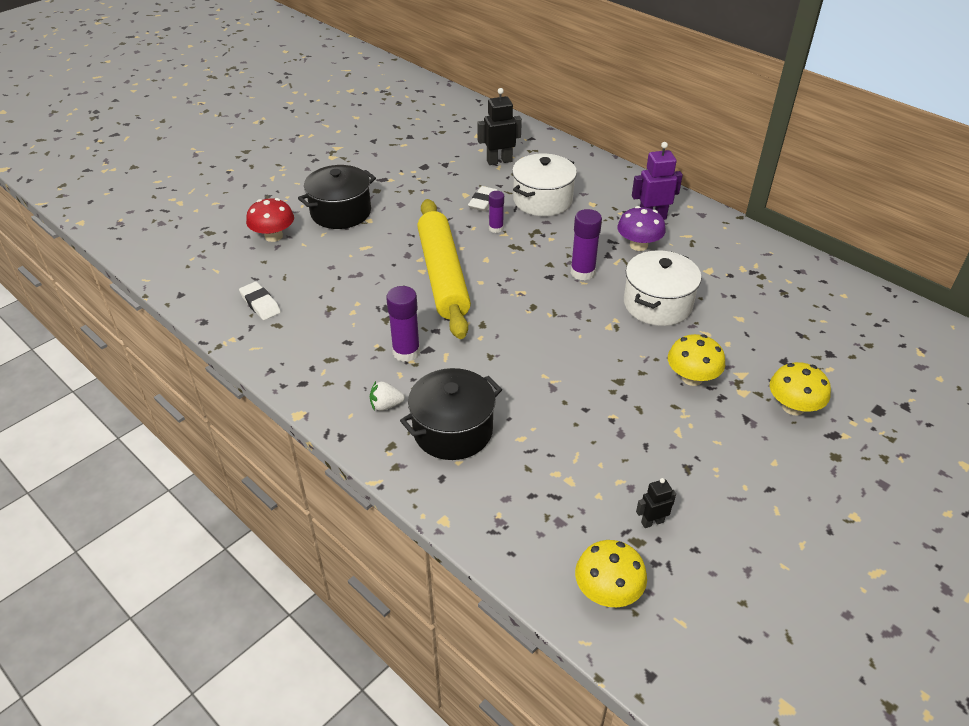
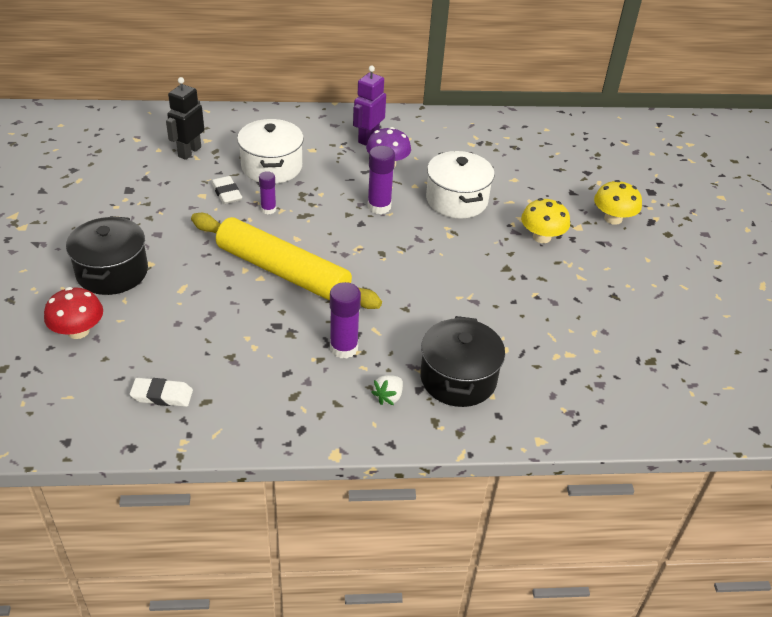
camera: 50 degrees left, 0 degrees up
(607, 591) = (677, 402): yellow mushroom -> none
(652, 522) = (642, 343): black robot -> none

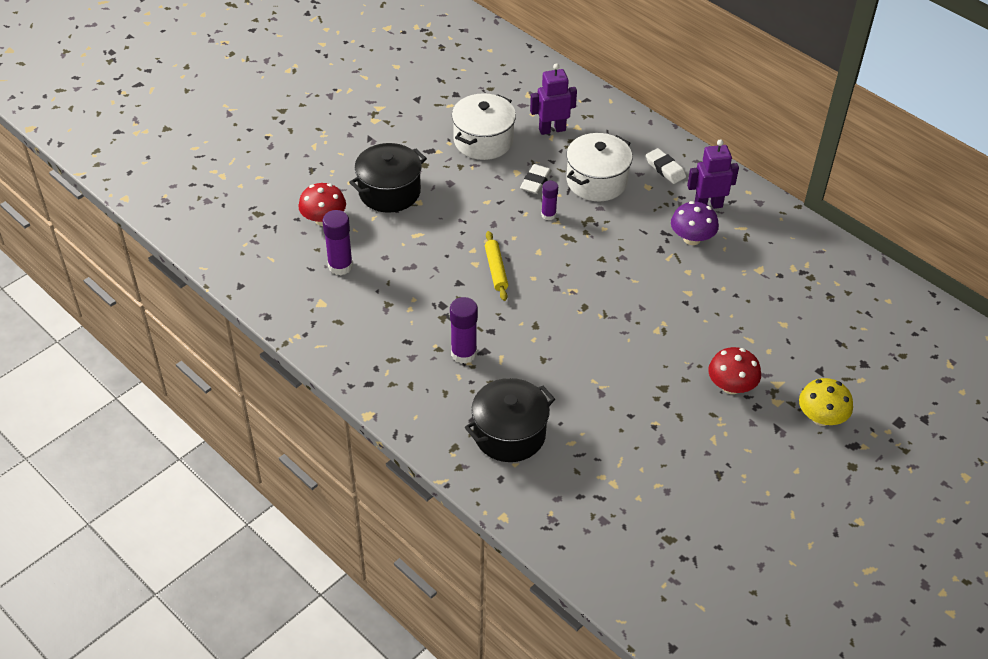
camera: 50 degrees right, 5 degrees up
(162, 395) = (319, 298): white eraser -> white eraser (665, 169)
(189, 152) = (552, 129): black robot -> purple robot
(282, 271) = (496, 269): yellow rolling pin -> yellow rolling pin, size x0.44
(379, 206) = (634, 269): purple glue stick -> purple glue stick (340, 266)
(388, 397) = (447, 408): white strawberry -> none
(457, 200) = (705, 307): white pot -> white pot (483, 141)
(542, 237) = (731, 386): yellow mushroom -> red mushroom

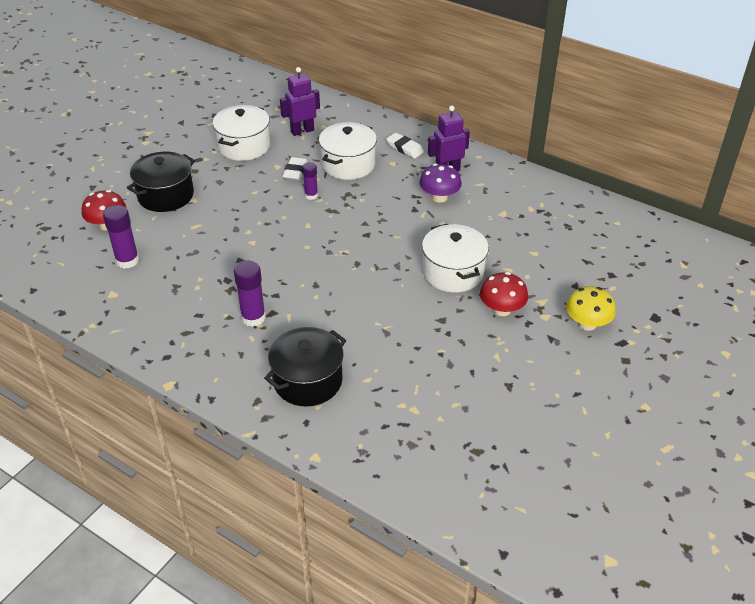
camera: 10 degrees left, 5 degrees down
(496, 269) = (271, 244): yellow rolling pin -> none
(687, 334) = (453, 272): none -> white pot

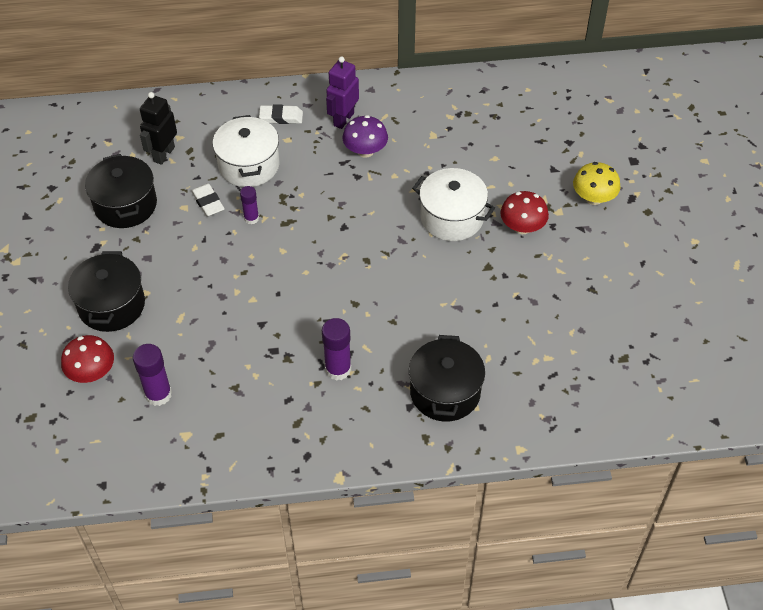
camera: 40 degrees left, 10 degrees up
(244, 146) = (125, 205): white pot -> black pot
(302, 131) = (164, 154): purple robot -> black robot

